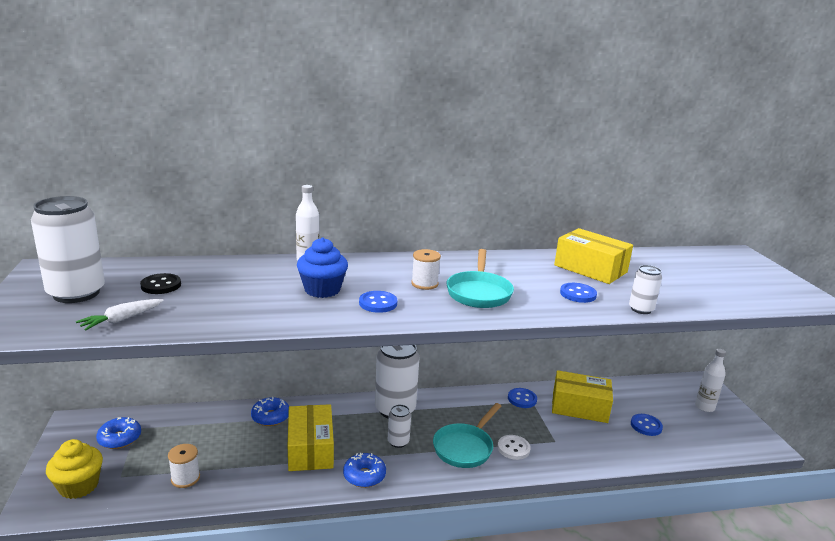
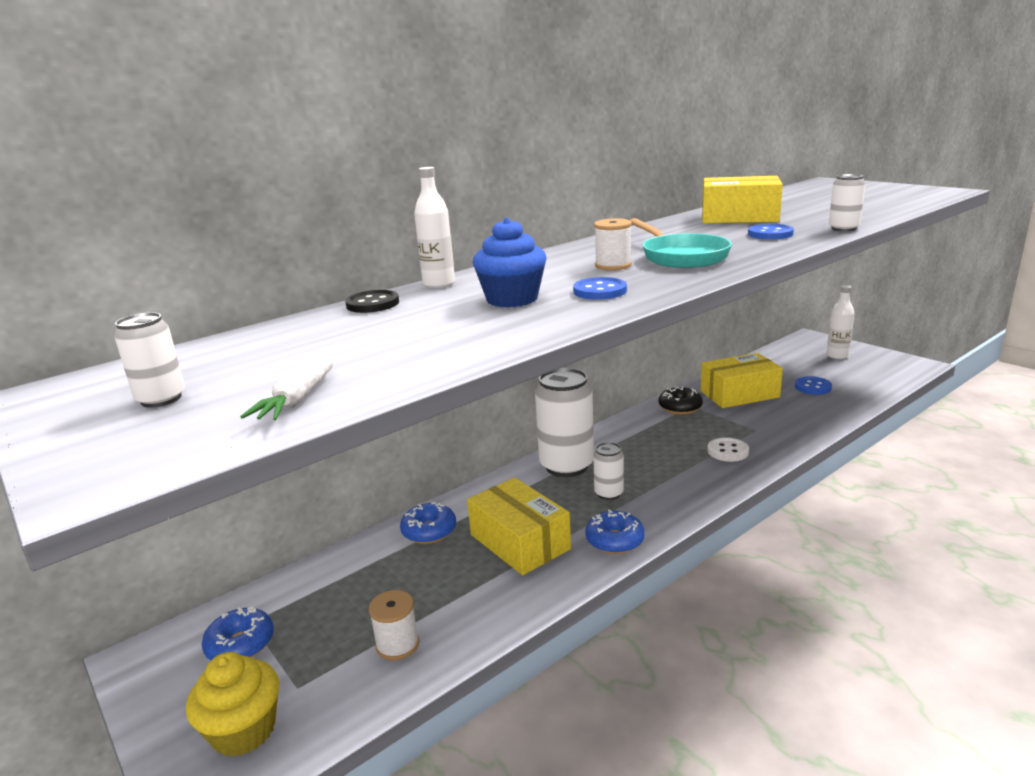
camera: 25 degrees left, 0 degrees up
(76, 293) = (161, 399): white can -> white can, size x0.50
(161, 285) = (285, 354): black button -> black button (372, 304)
(465, 447) = (682, 470): turquoise pan -> none
(522, 399) = (680, 407): blue button -> black donut

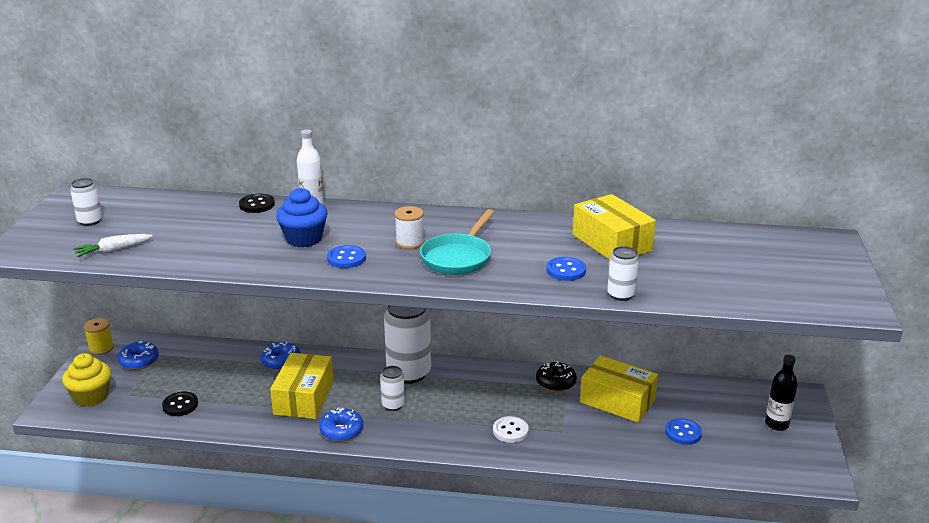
camera: 45 degrees right, 5 degrees up
(146, 671) = (101, 348): none -> yellow spool
(397, 644) = (180, 405): white spool -> black button
(837, 356) = (776, 424): white bottle -> black bottle

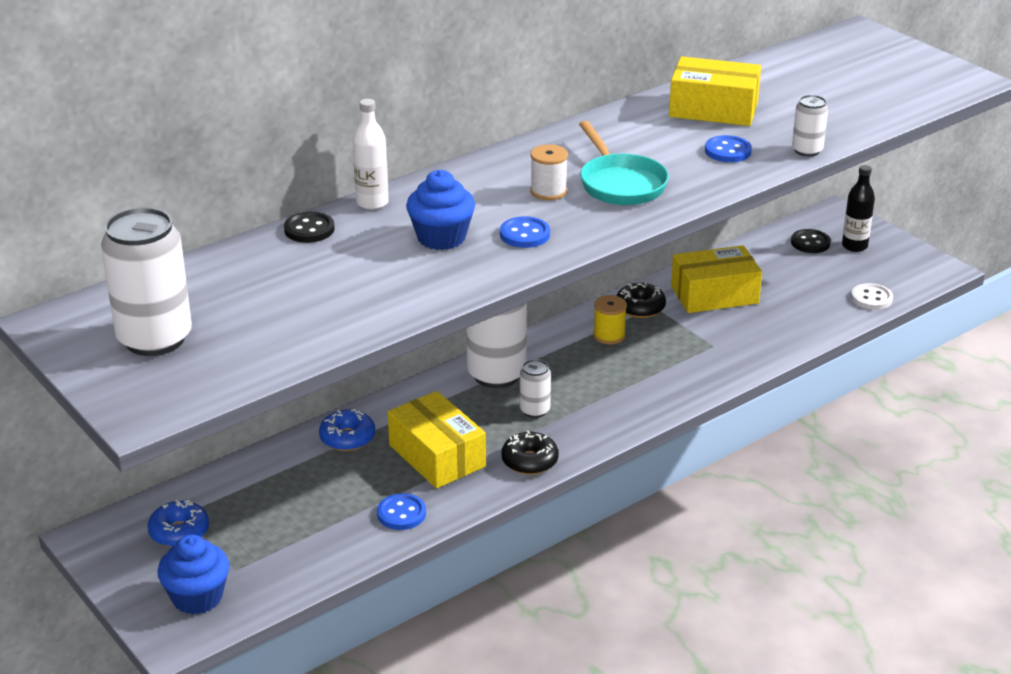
camera: 45 degrees left, 5 degrees up
(90, 221) = (155, 339): white can -> white can, size x2.01
(91, 397) = (197, 597): yellow cupcake -> blue cupcake
(101, 348) = (100, 548): yellow spool -> yellow spool (609, 335)
(113, 250) = (264, 350): white carrot -> none
(180, 405) = (320, 541): black button -> black button (810, 243)
(341, 431) = (529, 461): blue donut -> black donut
(510, 431) = (673, 370): white button -> white button (871, 298)
(683, 433) = (802, 292): blue button -> blue button (401, 513)

